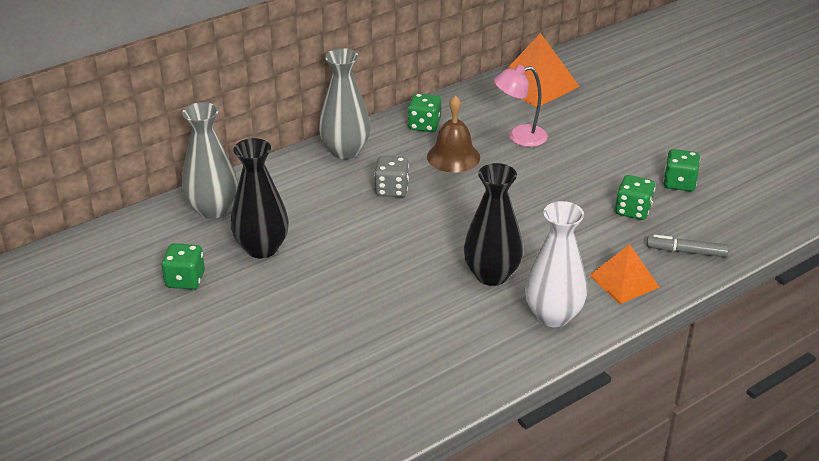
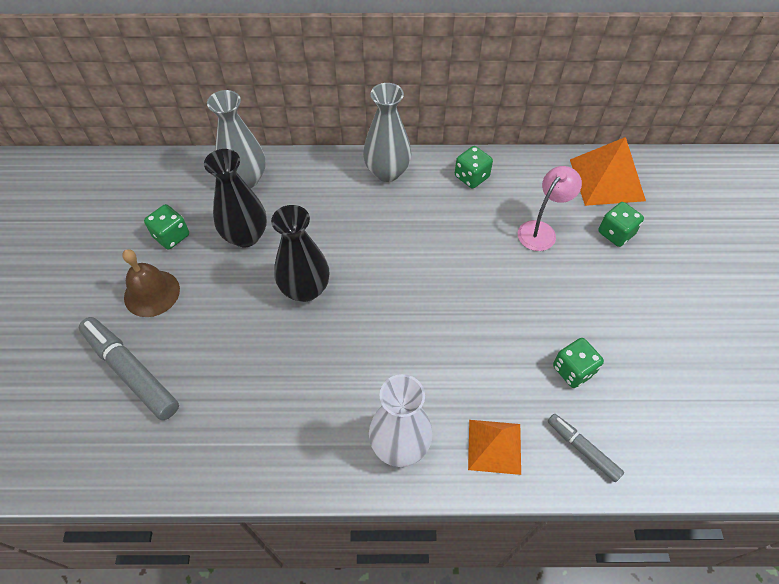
camera: 35 degrees right, 20 degrees up
(263, 387) = (131, 372): none -> grey marker
(392, 189) = (388, 231): grey dice -> none
(453, 157) = (466, 223): brown bell -> brown bell (152, 293)
(491, 275) = (388, 367): black vase -> black vase (305, 289)
(519, 137) = (541, 230): pink lamp -> pink lamp turned 105 degrees clockwise
(679, 183) = (646, 364): green dice -> green dice (616, 233)

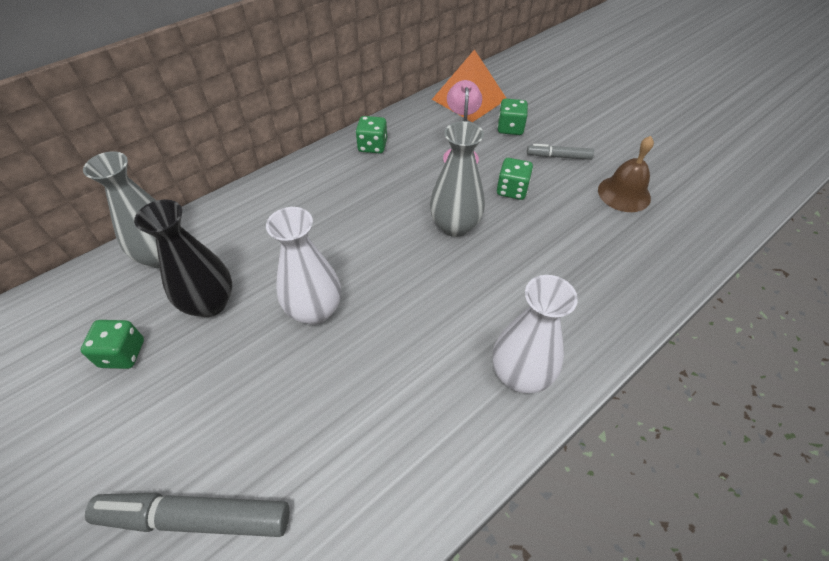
camera: 40 degrees left, 5 degrees down
(152, 293) = (149, 422): brown bell -> brown bell (624, 193)
(305, 289) = (315, 310): black vase -> white vase
(387, 172) = (299, 178): grey vase -> grey vase (455, 226)
(494, 446) = (585, 320): orange pyramid -> none
(573, 370) = (578, 230): green dice -> green dice (512, 190)
(582, 449) = (639, 277): grey marker -> grey marker (559, 156)

